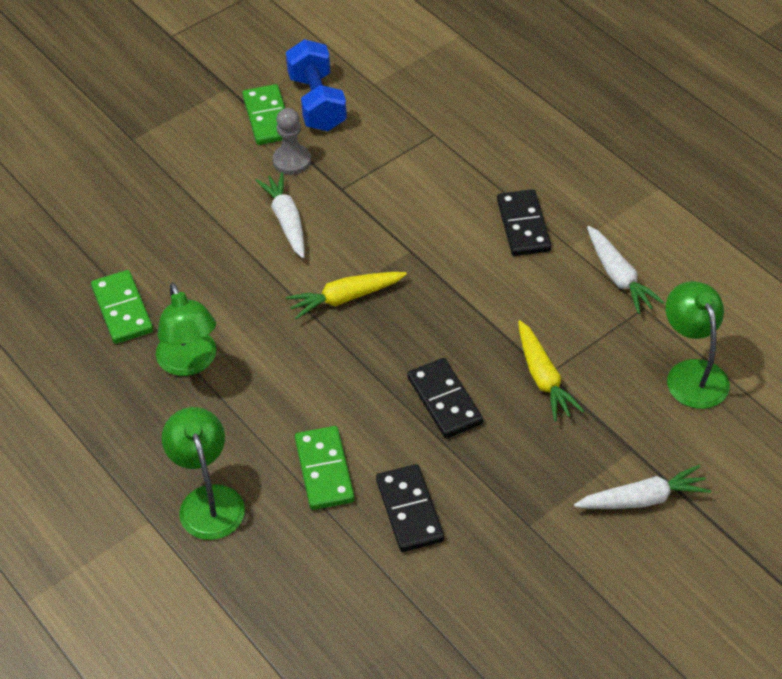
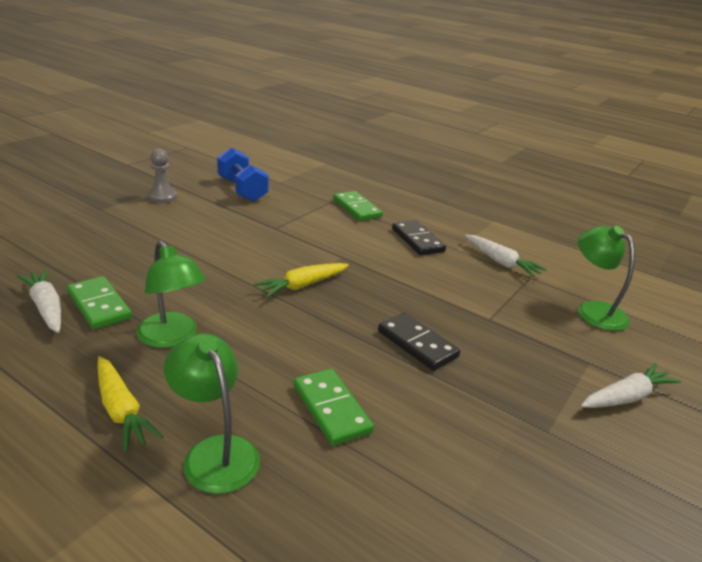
camera: 20 degrees left, 20 degrees down
(267, 117) = (207, 197): green domino -> green domino (356, 208)
(286, 220) = (237, 245): white carrot -> white carrot (46, 307)
(292, 161) = (232, 216): grey pawn -> grey pawn (162, 197)
(409, 510) = (430, 433): black domino -> none
(543, 378) = (487, 322): yellow carrot -> yellow carrot (121, 410)

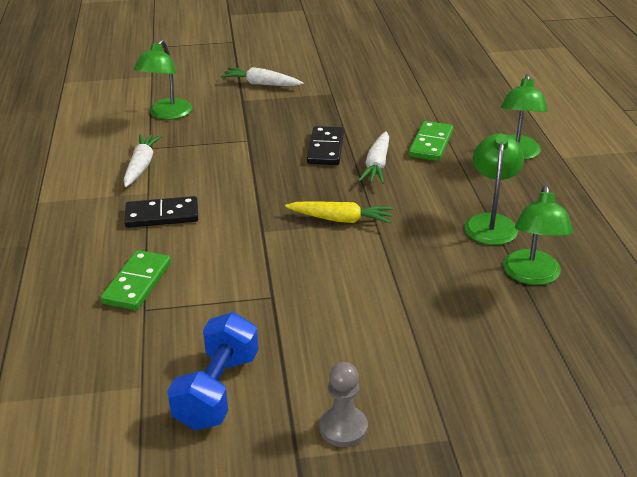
camera: 130 degrees left, 5 degrees up
(46, 307) = (580, 294): white carrot -> white carrot (377, 165)
(99, 305) = (532, 276): green domino -> green lamp
(121, 410) = (557, 192): yellow carrot -> none
(417, 240) = (162, 215): black domino -> black domino turned 60 degrees clockwise

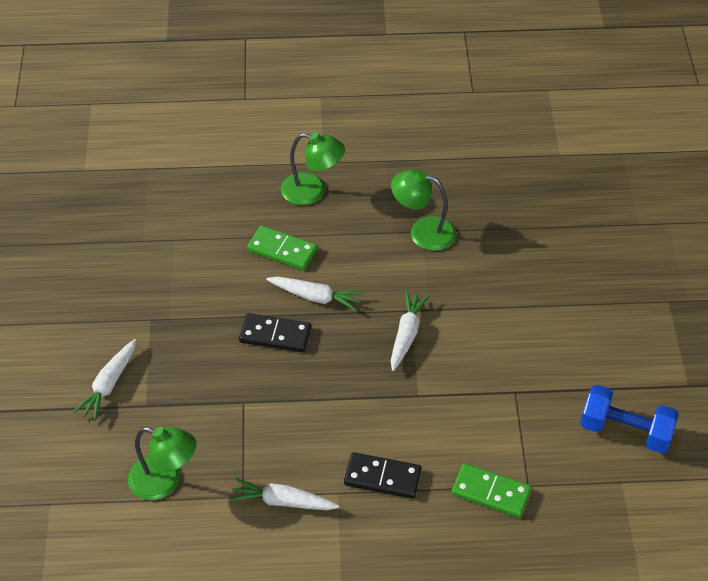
camera: 85 degrees left, 15 degrees up
(162, 215) = (382, 478): black domino -> black domino turned 75 degrees counterclockwise
(341, 219) = (406, 334): yellow carrot -> white carrot
(343, 428) = (661, 357): grey pawn -> none
(532, 276) = (498, 221): green lamp -> none

